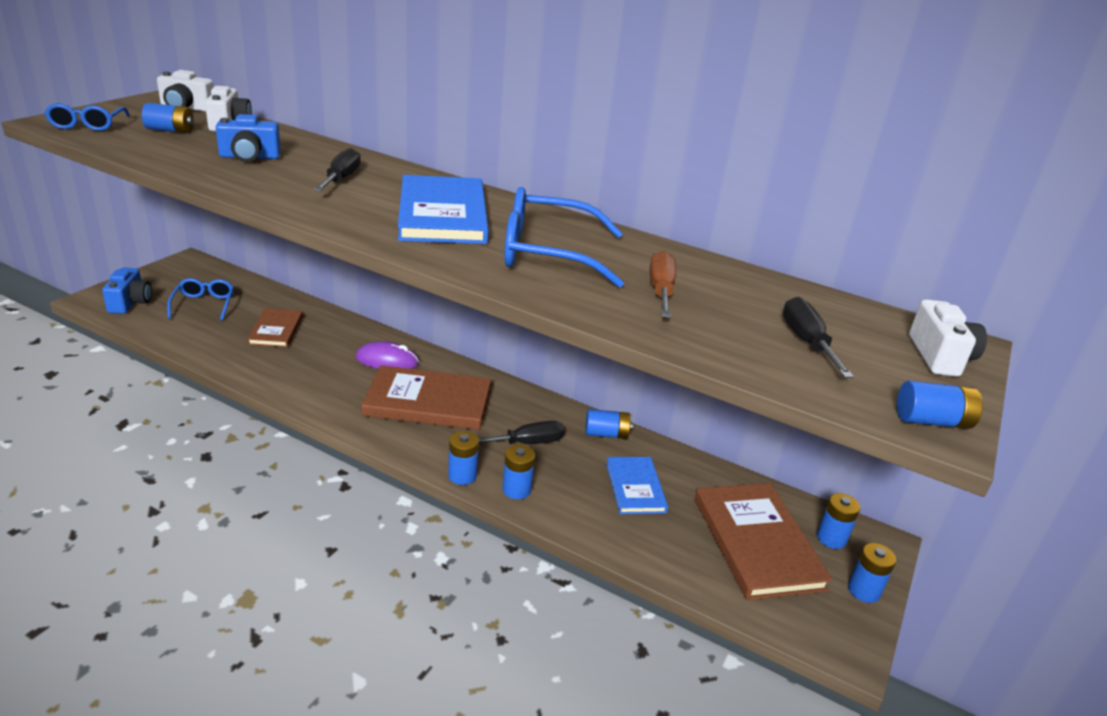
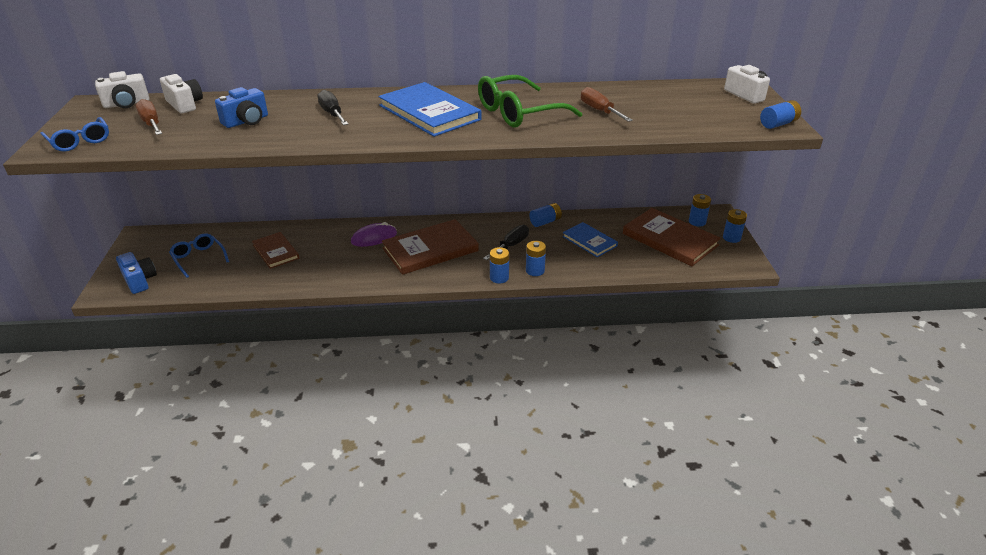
camera: 30 degrees left, 5 degrees up
(170, 130) = (151, 123): blue battery -> brown screwdriver
(548, 253) = (519, 113): blue glasses -> green glasses
(807, 342) = (692, 110): black screwdriver -> none

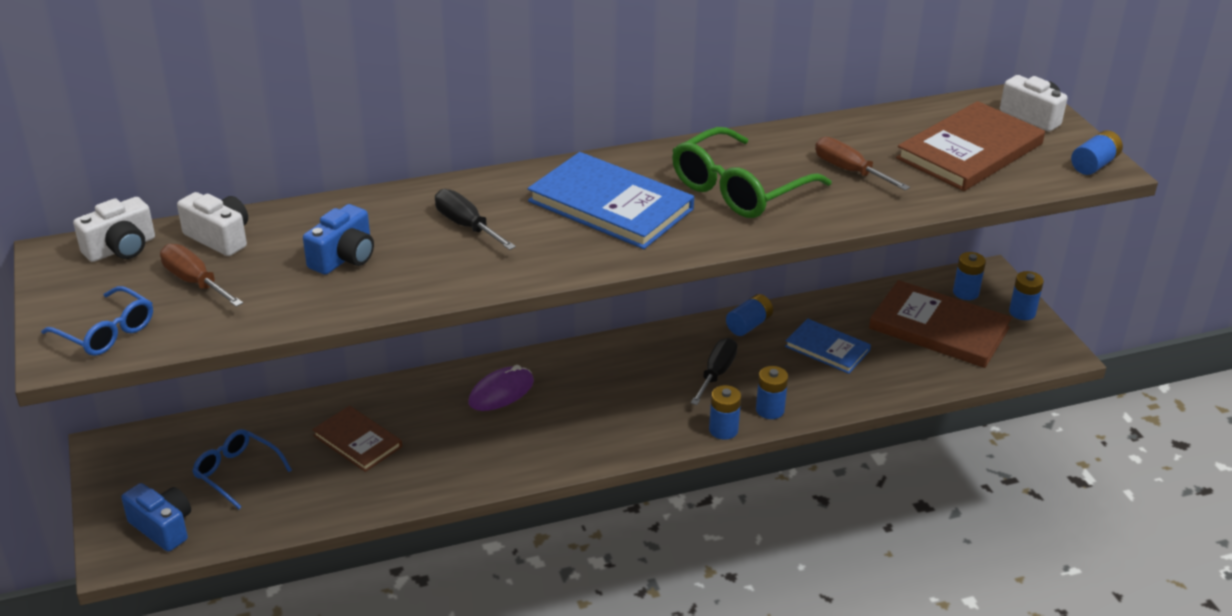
camera: 15 degrees left, 0 degrees up
(430, 249) = (599, 399): brown book -> brown book (970, 151)

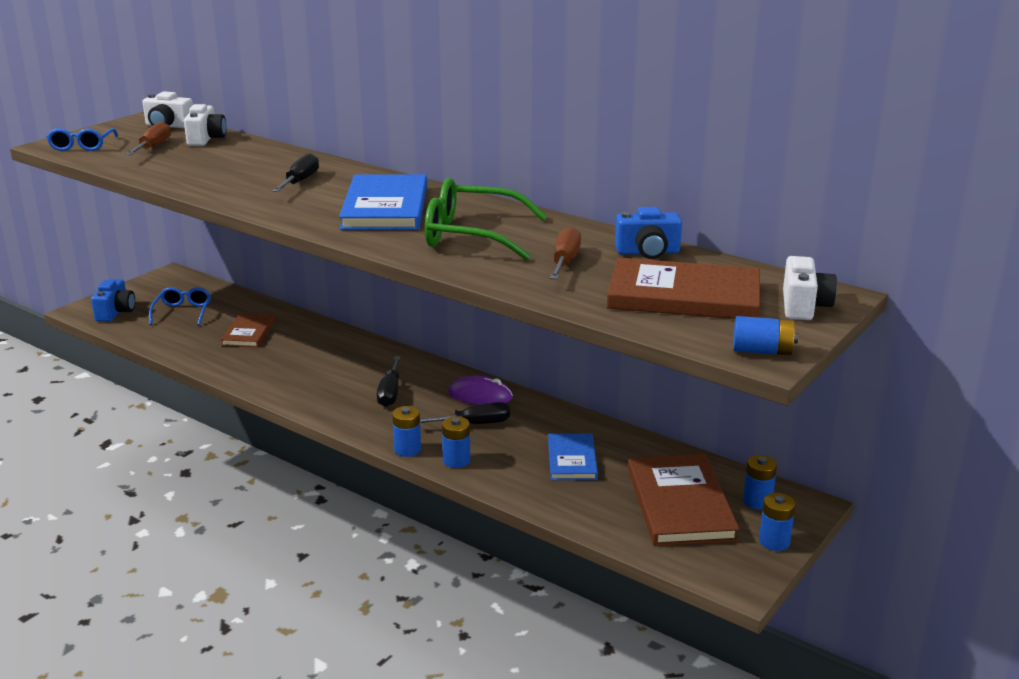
camera: 55 degrees right, 10 degrees down
(344, 258) = (221, 167): blue camera -> blue camera (648, 252)
(501, 392) = (351, 357): purple mouse -> purple mouse (480, 395)
(605, 398) = (390, 393): none -> black screwdriver
(749, 325) = (555, 416): blue battery -> none

